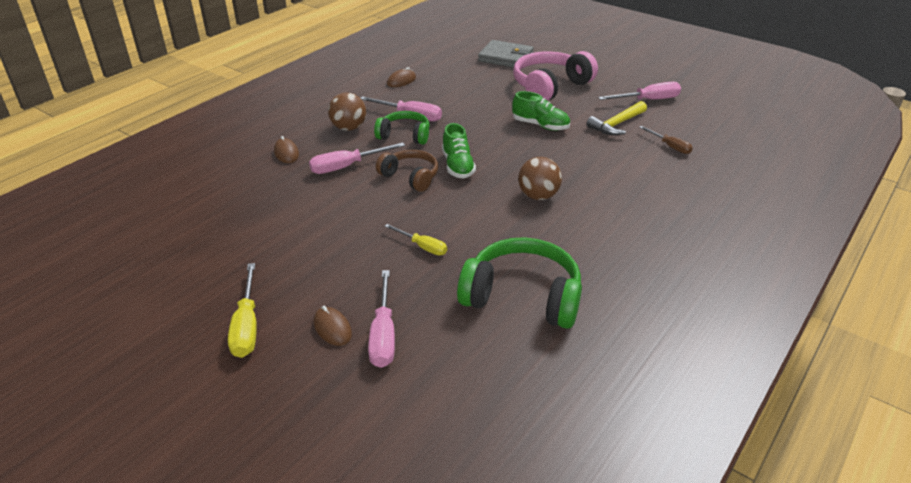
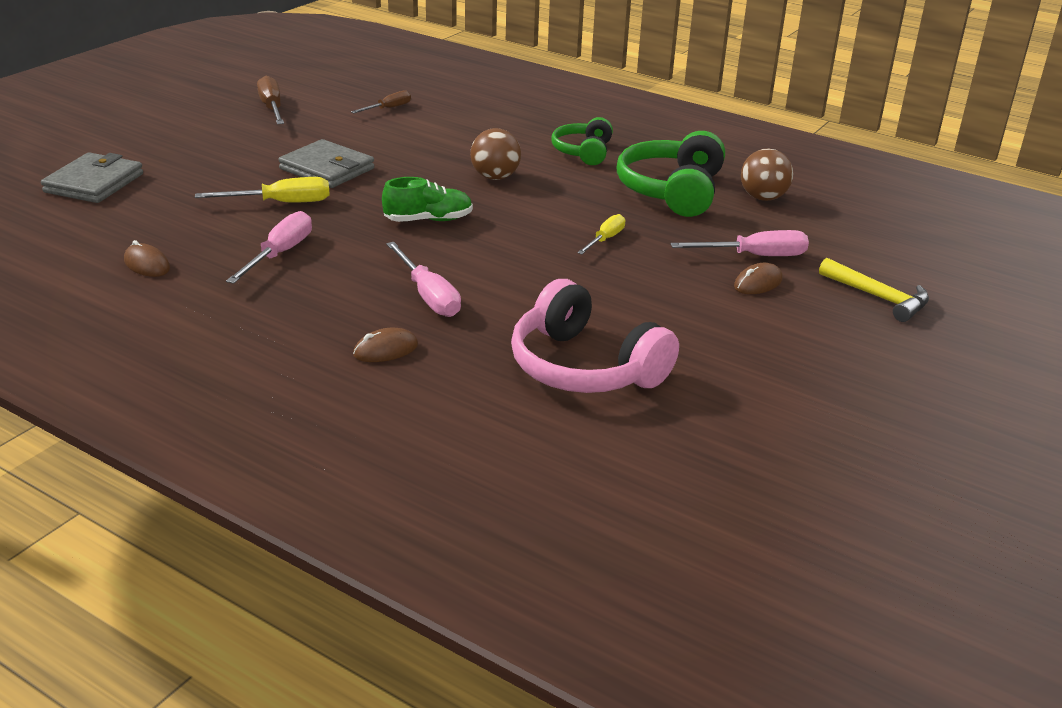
camera: 95 degrees left, 5 degrees down
(247, 326) = (777, 334): yellow screwdriver -> yellow screwdriver (281, 203)
(348, 128) = (309, 302): brown ball -> brown ball (763, 198)
(404, 135) = (341, 256): green headphones -> green headphones (583, 152)
(410, 177) = (456, 250): brown headphones -> none
(540, 125) = (327, 169): green shoe -> grey wallet
(550, 86) = (213, 158): pink headphones -> pink headphones (584, 367)
(617, 124) = (332, 128): yellow hammer -> yellow hammer (878, 297)
(648, 100) = (272, 108): pink screwdriver -> brown screwdriver

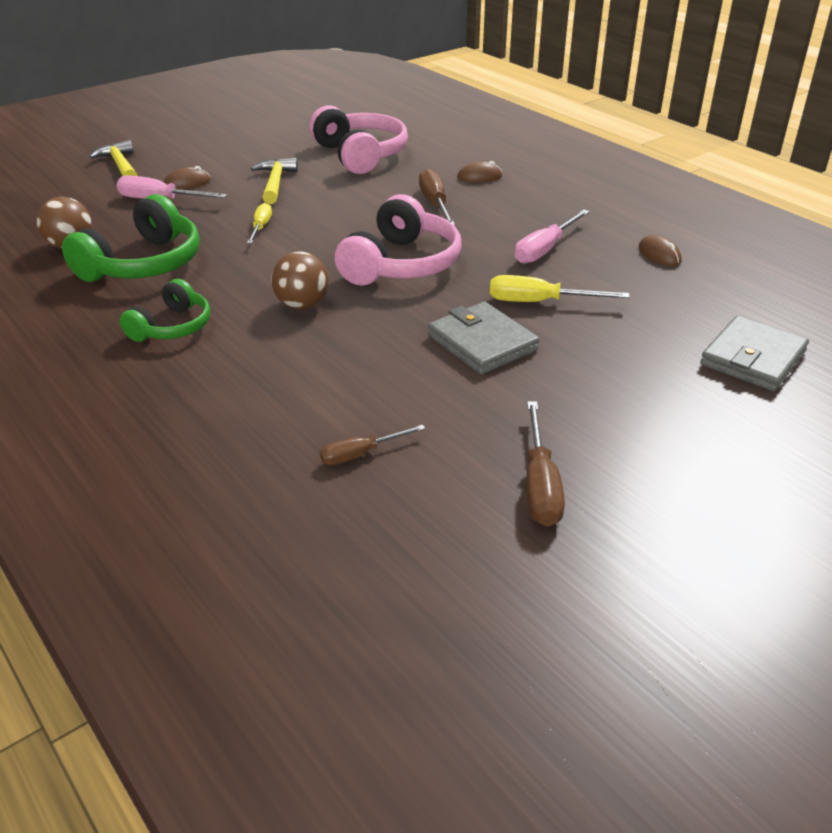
camera: 160 degrees left, 5 degrees up
(428, 220) = (401, 264): green shoe -> pink headphones
(428, 296) = (435, 204): pink screwdriver -> brown screwdriver
(605, 239) = (261, 227): yellow screwdriver -> yellow screwdriver turned 135 degrees clockwise
(652, 299) = (275, 183): none -> yellow hammer

